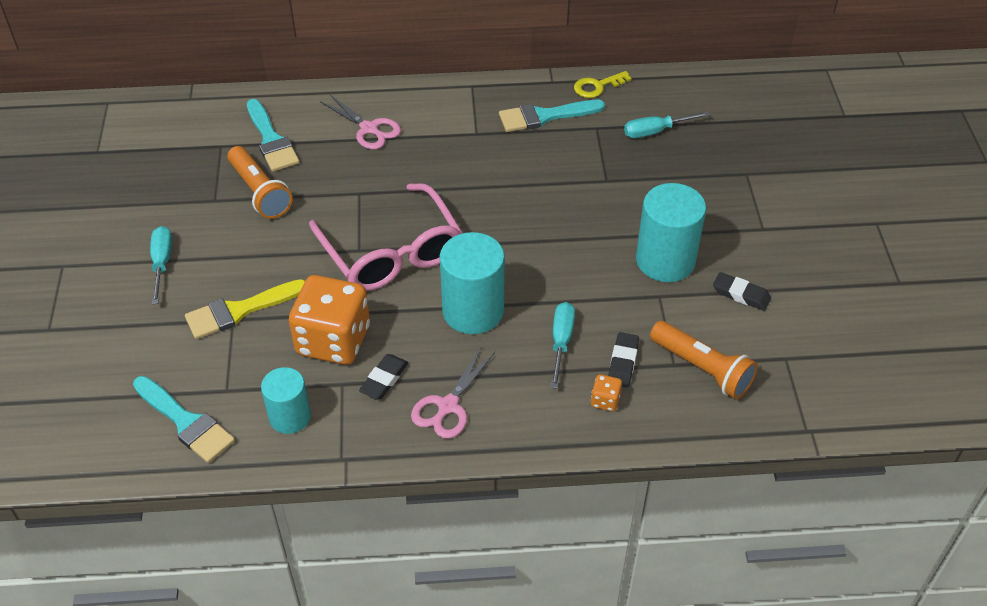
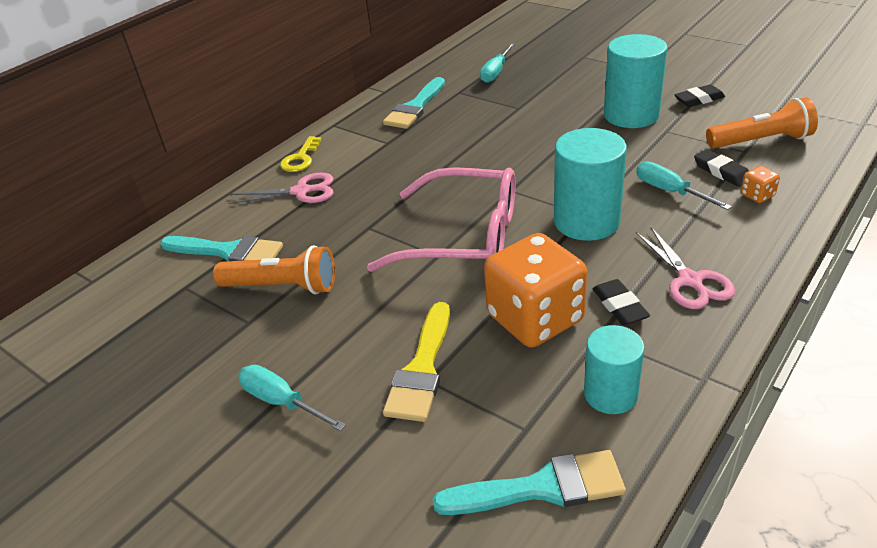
camera: 45 degrees left, 10 degrees down
(597, 86) = (418, 76): yellow key -> yellow key (301, 158)

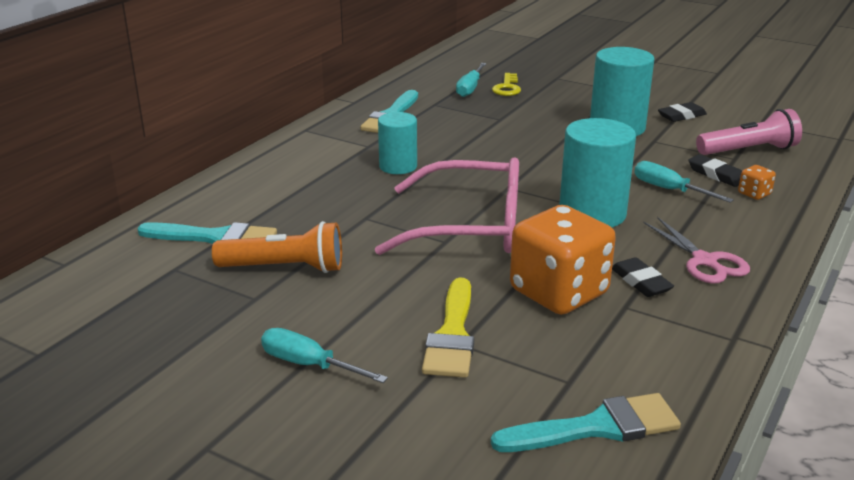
camera: 10 degrees left, 10 degrees down
(301, 158) = (276, 158): yellow key -> yellow key (507, 88)
(301, 191) = (284, 186): pink scissors -> none
(610, 394) = (647, 352): turquoise cylinder -> turquoise cylinder (398, 166)
(761, 141) = (749, 150): orange flashlight -> pink flashlight

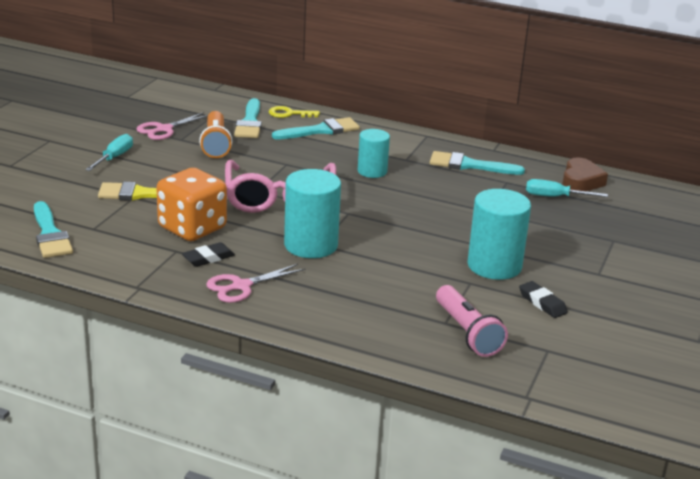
camera: 80 degrees right, 0 degrees up
(209, 314) = (164, 129): none -> pink scissors
(265, 189) = (321, 130): none -> turquoise brush
(436, 75) = (581, 181): none -> brown heart
(507, 88) = (567, 214): yellow key -> yellow key (289, 114)
(669, 190) = (364, 281): turquoise screwdriver -> none
(716, 175) = (403, 308): black eraser -> none
(754, 194) = (367, 323): orange dice -> none

